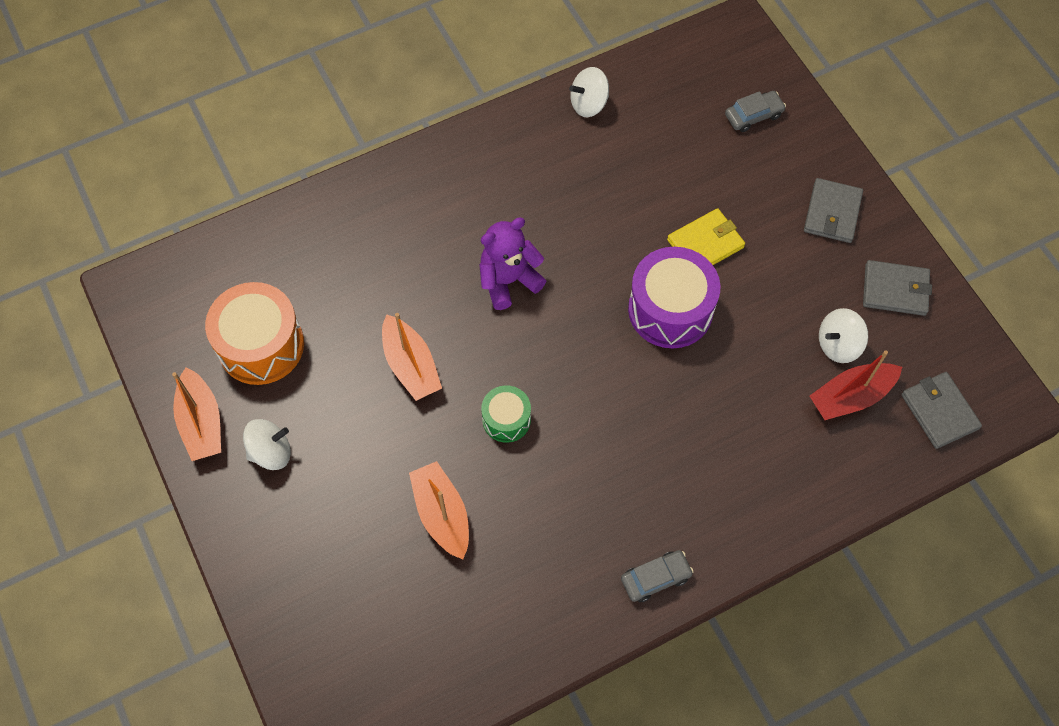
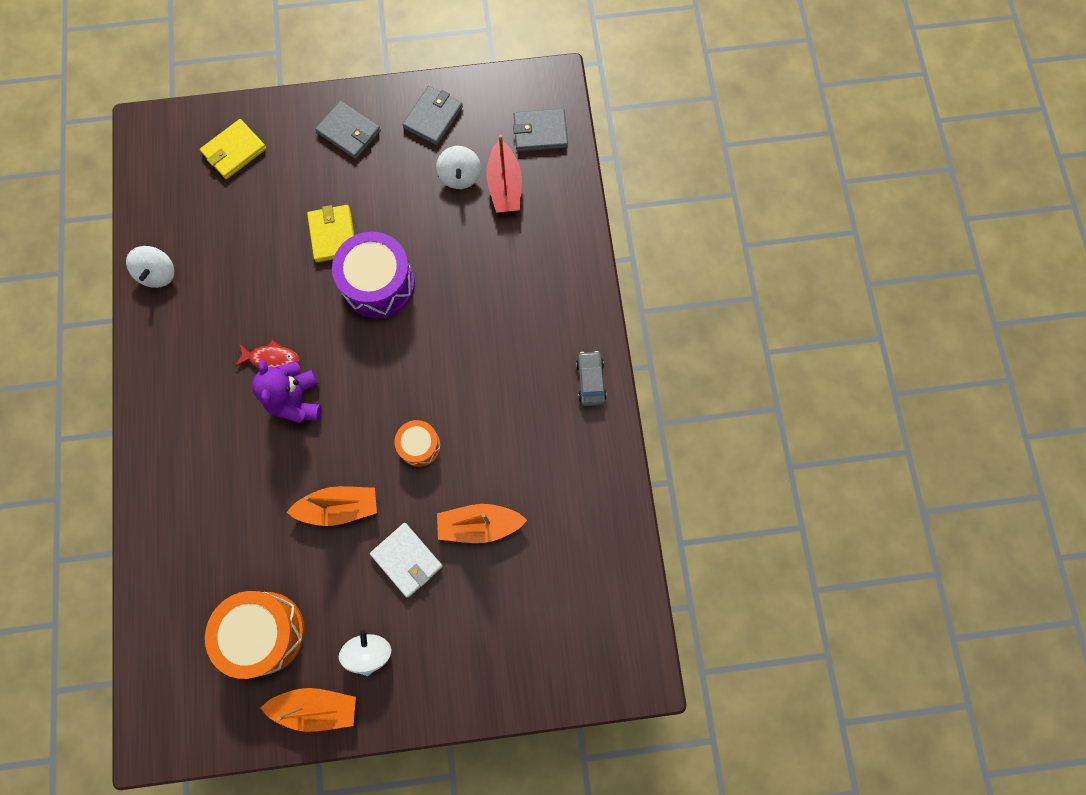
camera: 70 degrees left, 10 degrees up
(378, 453) = (407, 560): none -> white wallet
(506, 419) = (419, 446): green drum -> orange drum
(543, 240) = (272, 359): none -> red fish
(753, 115) = (234, 151): grey car -> yellow wallet

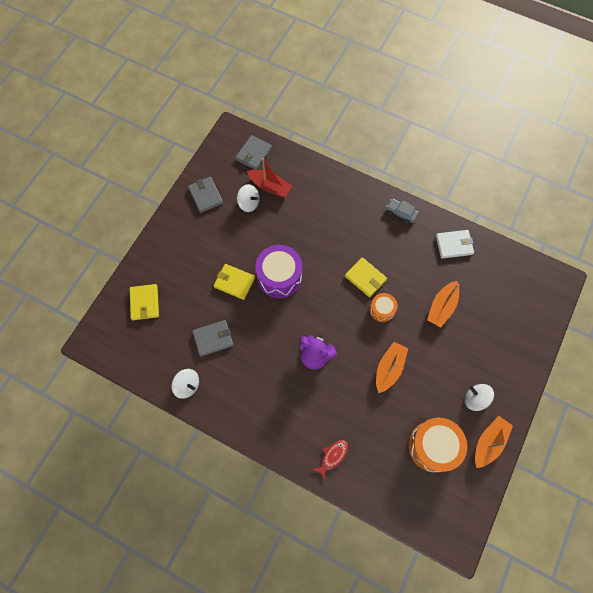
camera: 55 degrees left, 5 degrees down
(272, 359) = (282, 354): red fish -> red fish (332, 456)
(349, 132) = (181, 239): grey wallet -> grey wallet (213, 338)
(407, 560) = (438, 352): white wallet -> white wallet (454, 245)
(453, 395) = (365, 278): none -> yellow wallet

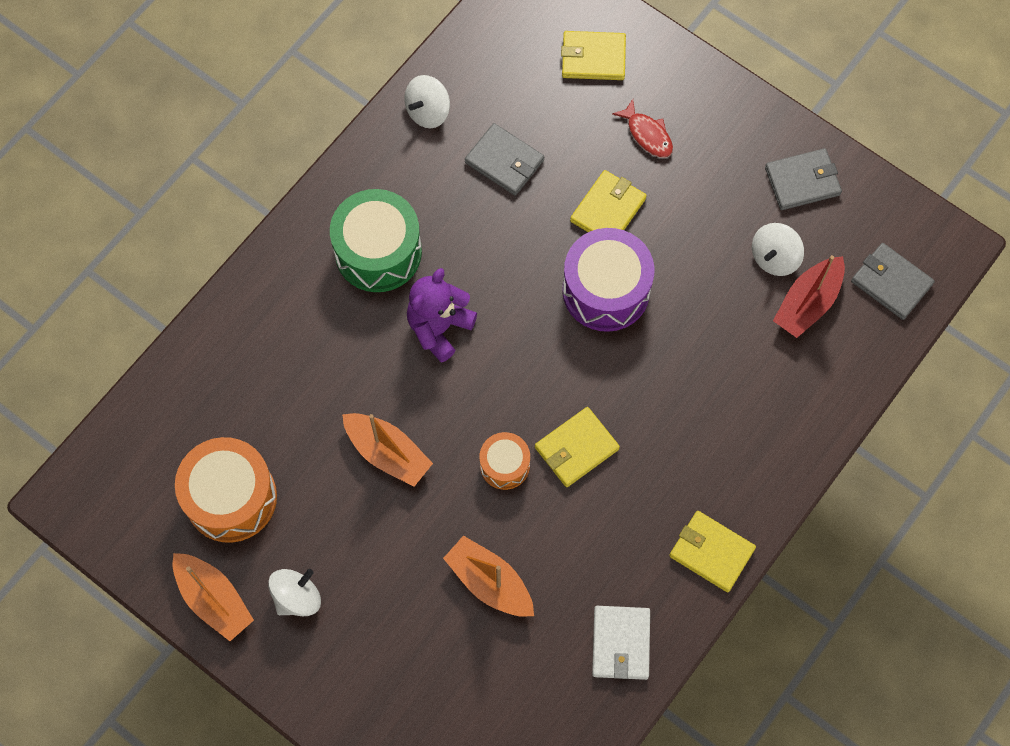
camera: 100 degrees right, 0 degrees up
(213, 338) = (504, 161): grey wallet -> grey wallet turned 45 degrees counterclockwise
(277, 396) = (378, 252): none -> green drum
(332, 456) = (254, 324): red fish -> red fish (647, 134)
(401, 213) = (711, 552): grey car -> yellow wallet

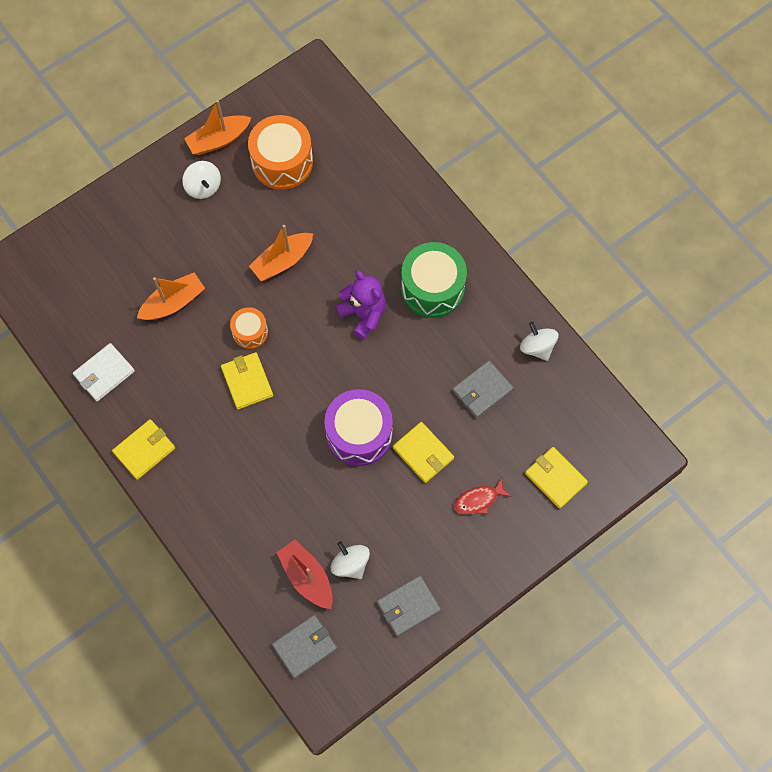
camera: 105 degrees right, 0 degrees up
(593, 58) = (555, 478): yellow wallet -> yellow wallet turned 60 degrees counterclockwise
(620, 643) = (104, 373): white wallet -> white wallet turned 60 degrees counterclockwise
(802, 181) = (408, 606): grey wallet -> grey wallet turned 60 degrees clockwise

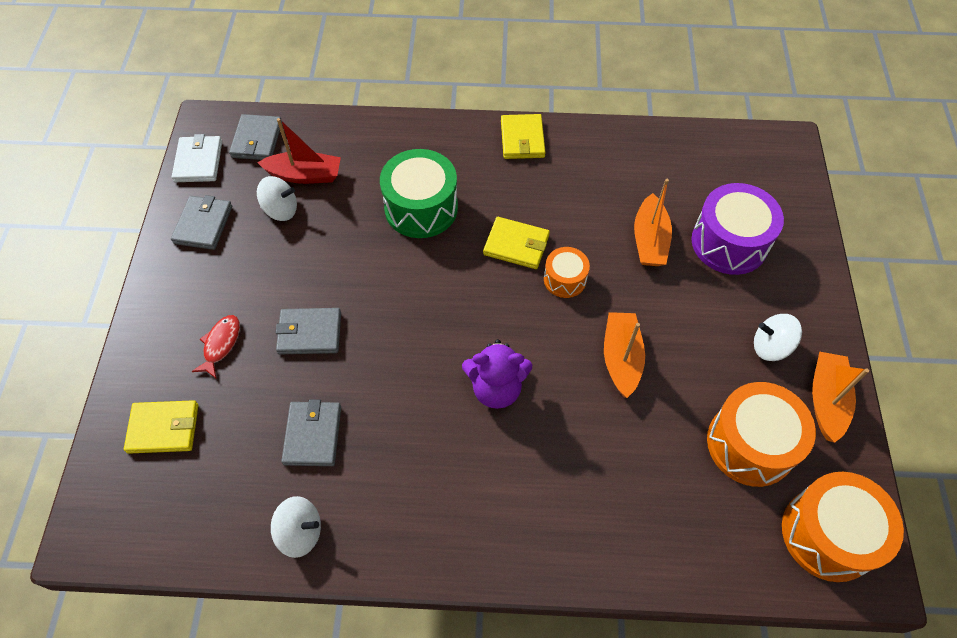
camera: 130 degrees right, 10 degrees down
(104, 373) = (620, 152): white wallet -> white wallet (198, 161)
(306, 99) = (828, 534): none -> orange drum
(359, 434) = (381, 295): purple drum -> purple drum (729, 243)
(423, 453) = (309, 333): yellow wallet -> grey wallet
(432, 288) = (466, 479): green drum -> green drum (421, 208)

